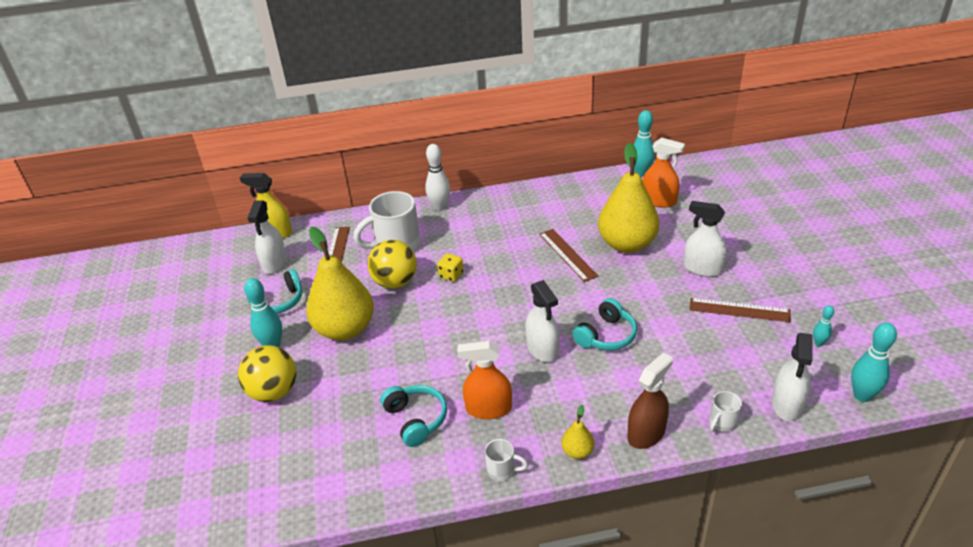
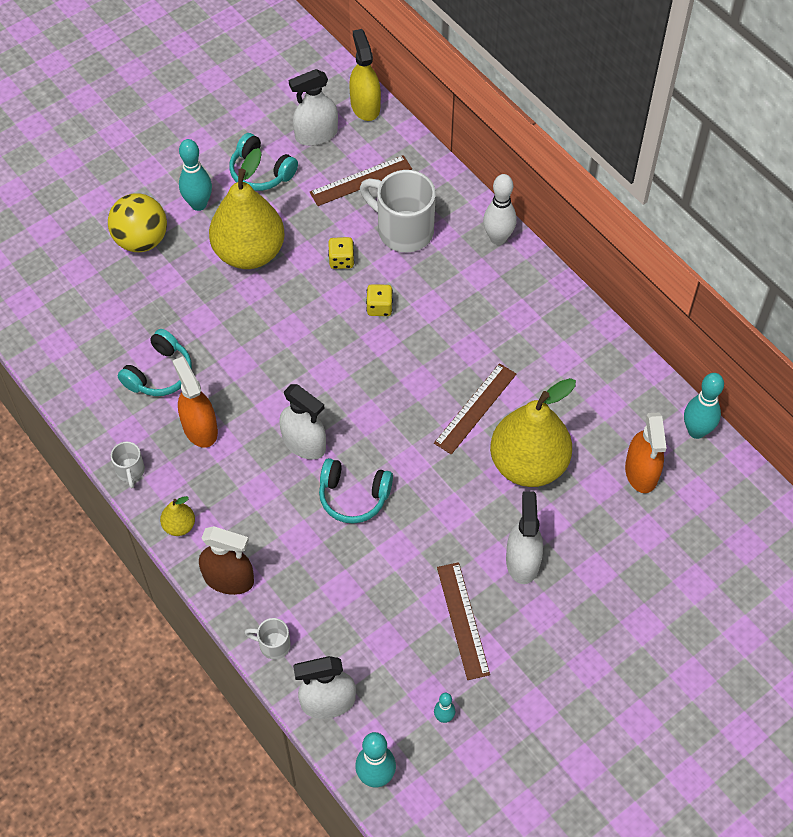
camera: 60 degrees right, 20 degrees up
(395, 282) = (341, 260): yellow ball -> yellow dice
(542, 349) = (304, 443): white spray bottle -> white spray bottle turned 90 degrees counterclockwise

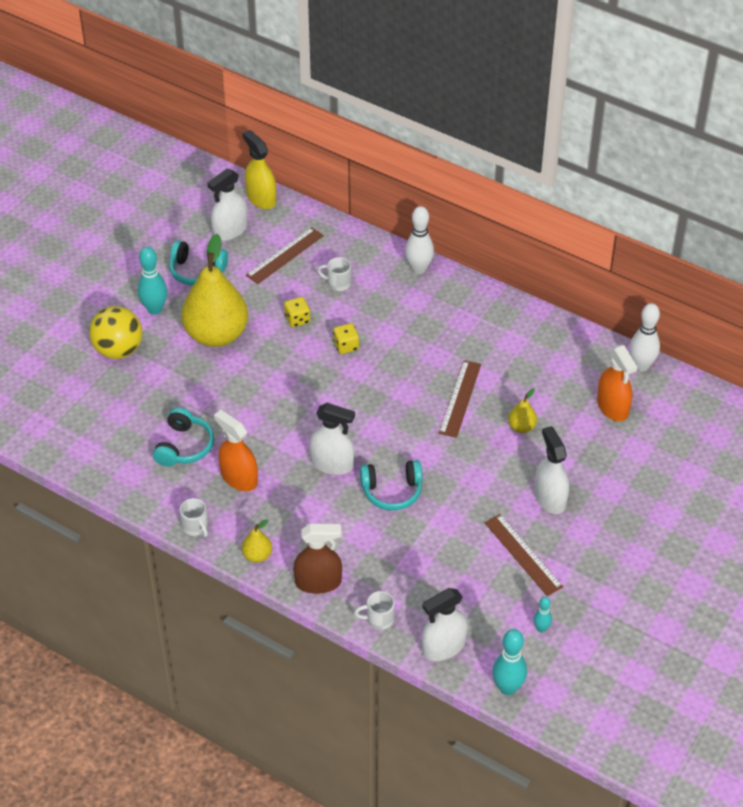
camera: 20 degrees left, 10 degrees down
(403, 230) = (338, 283): white mug -> white mug, size x0.47
(528, 464) = (521, 427): yellow pear -> yellow pear, size x0.42
(696, 431) = (641, 365): turquoise bowling pin -> white bowling pin

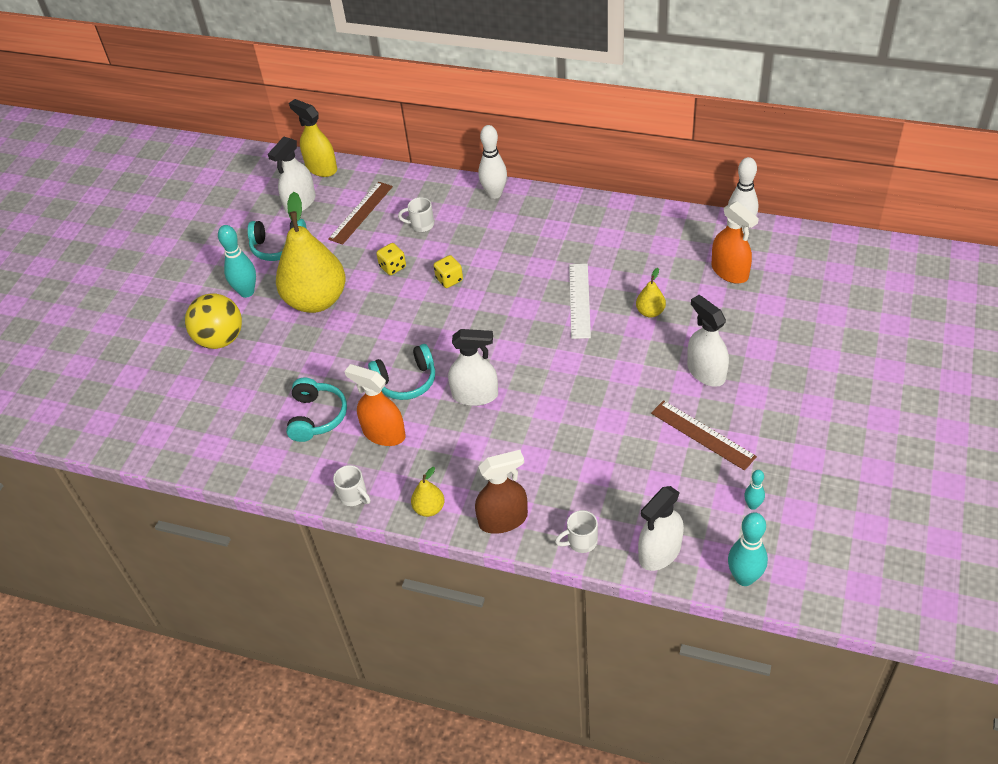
camera: 10 degrees left, 0 degrees up
(392, 491) = (545, 406): turquoise headphones -> turquoise headphones (406, 381)
(460, 398) = (579, 300): brown ruler -> white ruler

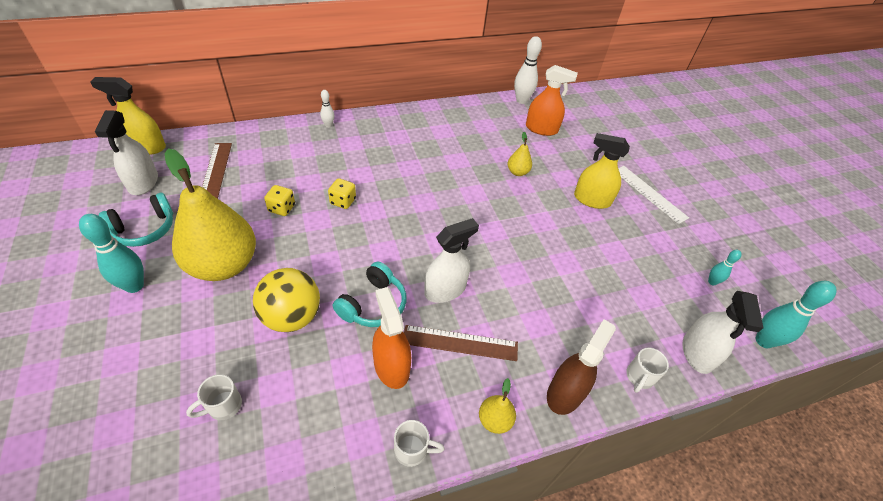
camera: 45 degrees left, 0 degrees up
(220, 339) = (131, 349): yellow ball -> yellow ball (292, 316)
(316, 417) = (308, 383): turquoise headphones -> none
(384, 433) = (391, 366): orange spray bottle -> orange spray bottle turned 75 degrees clockwise
(421, 225) = (282, 166): white mug -> white mug (223, 406)
(494, 194) = (328, 125): white bowling pin -> white bowling pin, size x0.55
(579, 300) = (461, 181): white ruler -> white ruler (649, 194)
(702, 434) = (633, 245): brown ruler -> brown ruler (460, 343)
(706, 372) = (592, 200): white spray bottle -> yellow spray bottle

